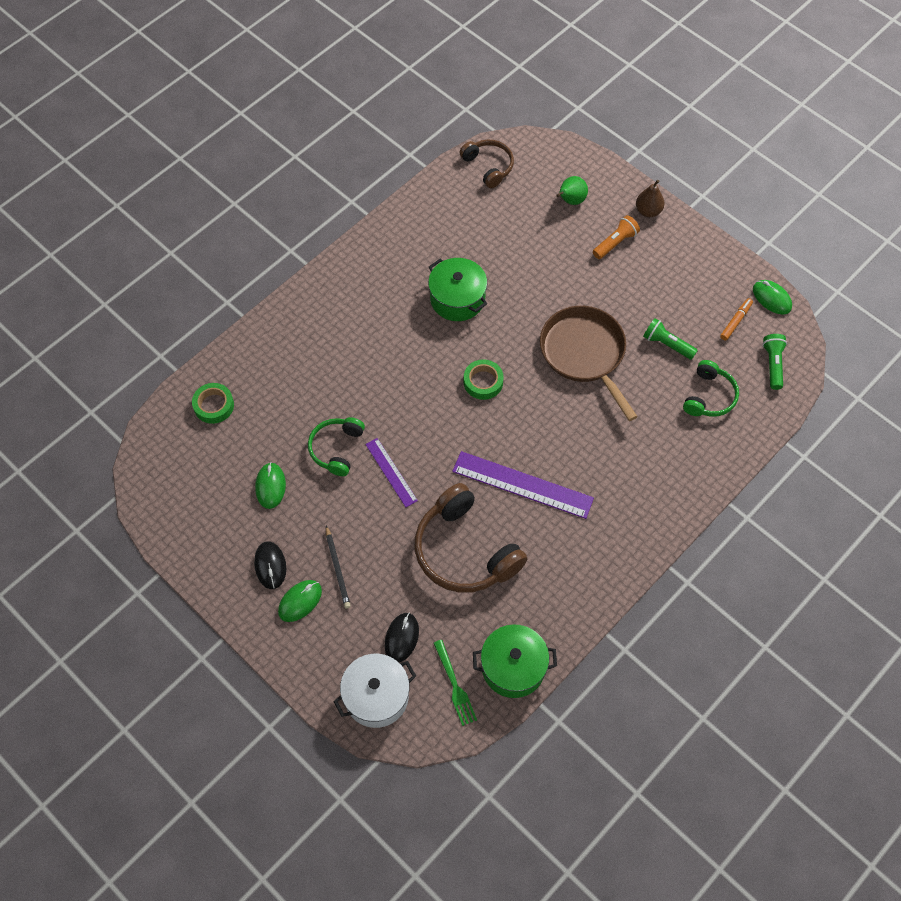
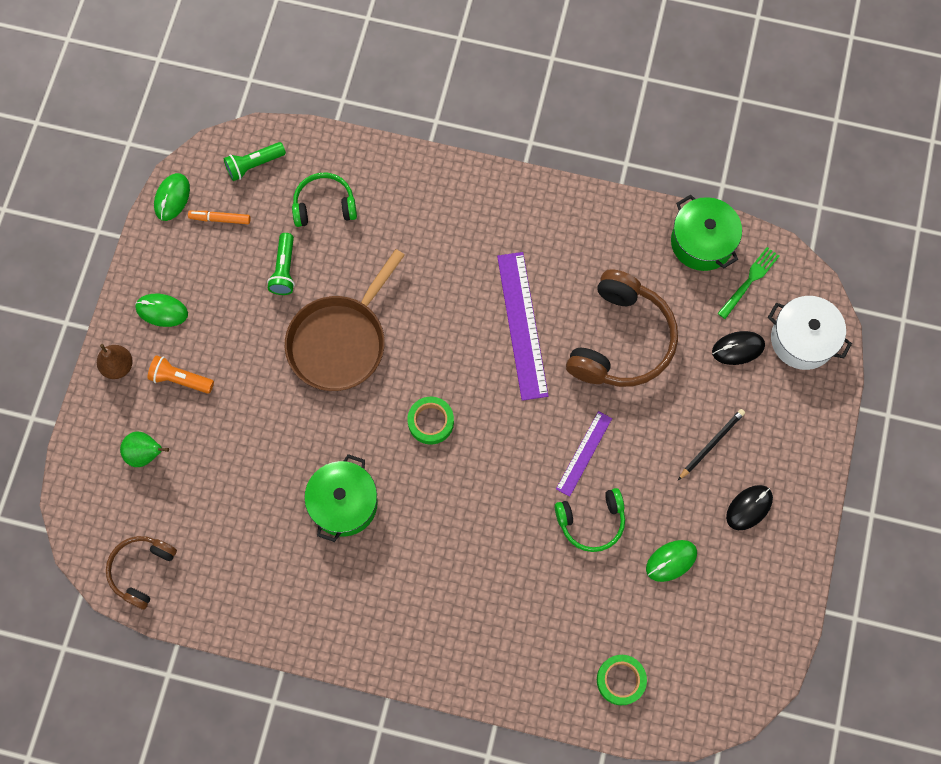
camera: 120 degrees left, 10 degrees up
(300, 601) = (764, 458): green mouse -> green mouse (162, 311)

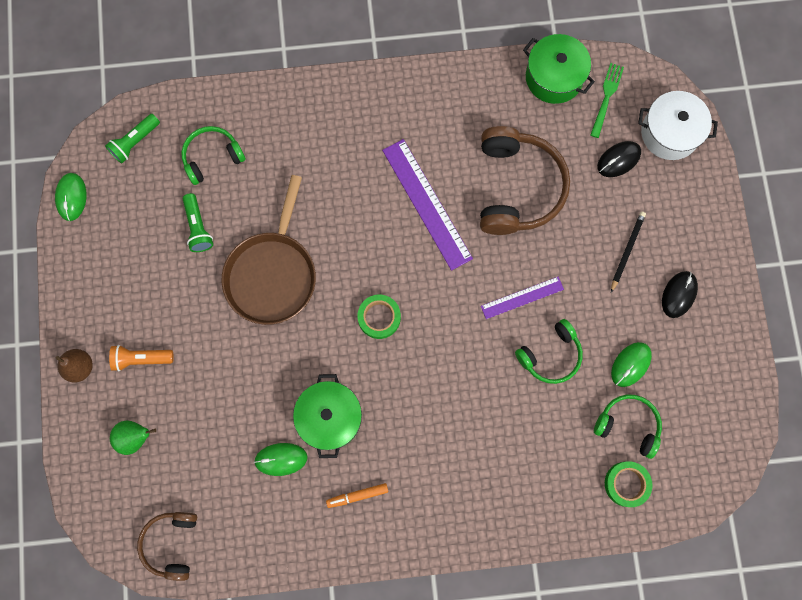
camera: 20 degrees left, 5 degrees up
(162, 311) = (101, 303): green mouse -> green mouse (281, 459)
(220, 219) = (122, 202): orange marker -> orange marker (357, 495)
(584, 453) = (522, 298): purple ruler -> purple ruler turned 60 degrees clockwise
(645, 621) = (628, 425): none -> green headphones

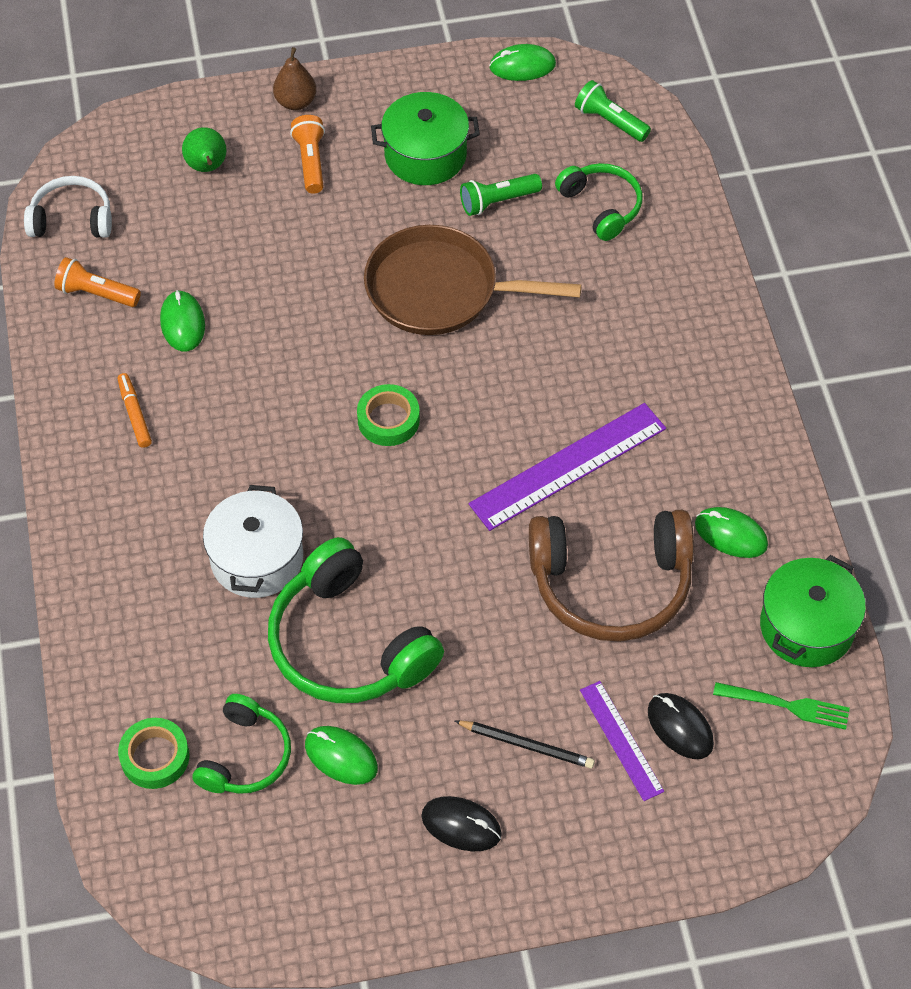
camera: 85 degrees right, 20 degrees down
(171, 543) = (72, 219): brown headphones -> white headphones
(246, 524) = (96, 293): none -> orange flashlight
(330, 417) = (241, 373): green pot -> green pot (425, 155)
(486, 111) = (730, 534): none -> green mouse
(522, 298) = (435, 600): purple ruler -> purple ruler (621, 740)
(550, 355) = (348, 643): green headphones -> green headphones, size x1.73
(669, 133) = (740, 804): white pot -> white pot (257, 558)

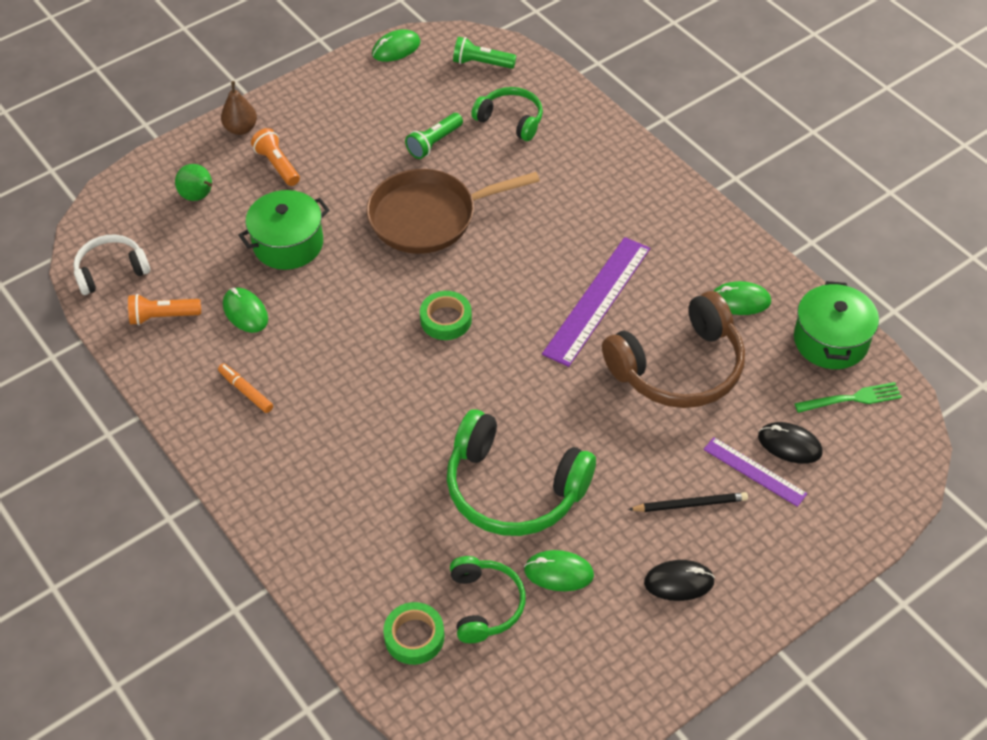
camera: 25 degrees left, 5 degrees down
(257, 558) = (406, 457): white pot -> none
(425, 155) = (361, 131): green pot -> green pot (288, 244)

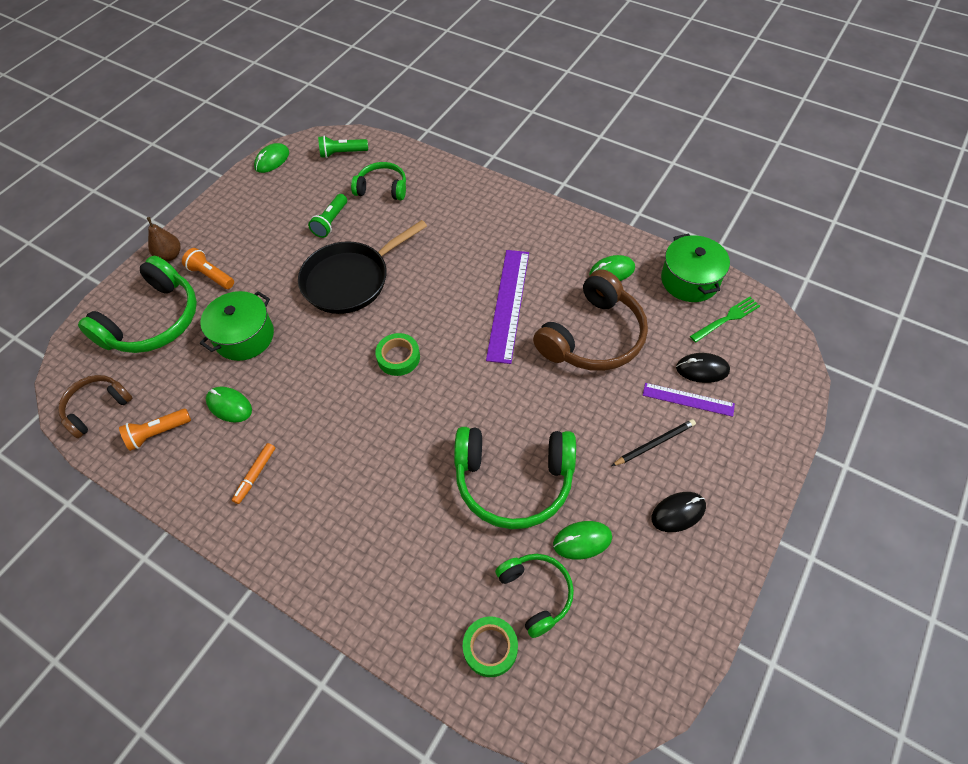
camera: 20 degrees left, 5 degrees up
(111, 271) = (97, 408): white headphones -> brown headphones
(199, 197) = (153, 321): green pear -> green headphones
(246, 391) = (255, 475): orange marker -> orange marker turned 90 degrees counterclockwise
(429, 217) = (350, 280): brown pan -> black pan

